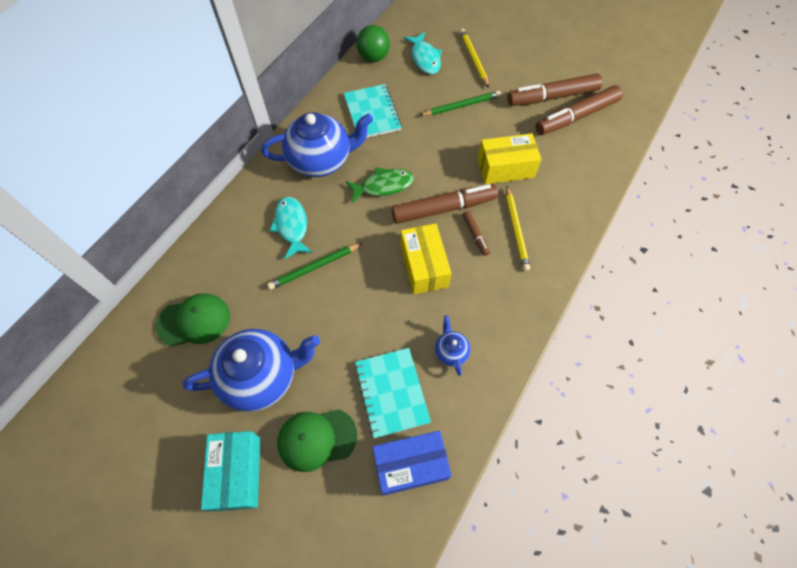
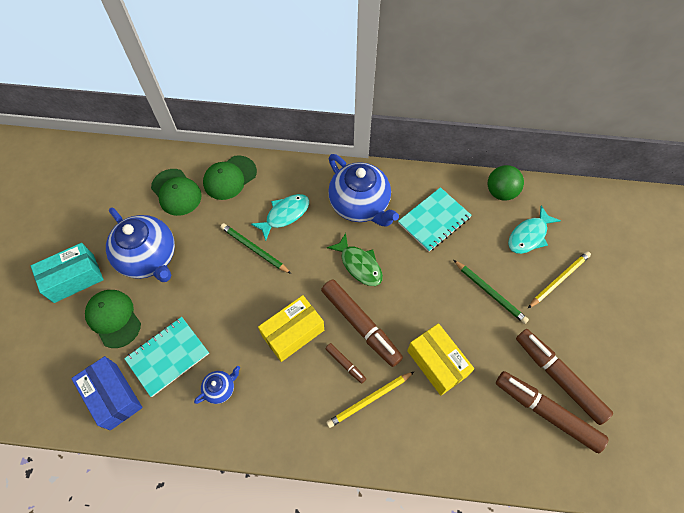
camera: 65 degrees right, 0 degrees up
(212, 261) = (229, 178): none -> green cap
(475, 235) = (345, 364): brown marker -> brown marker turned 90 degrees counterclockwise

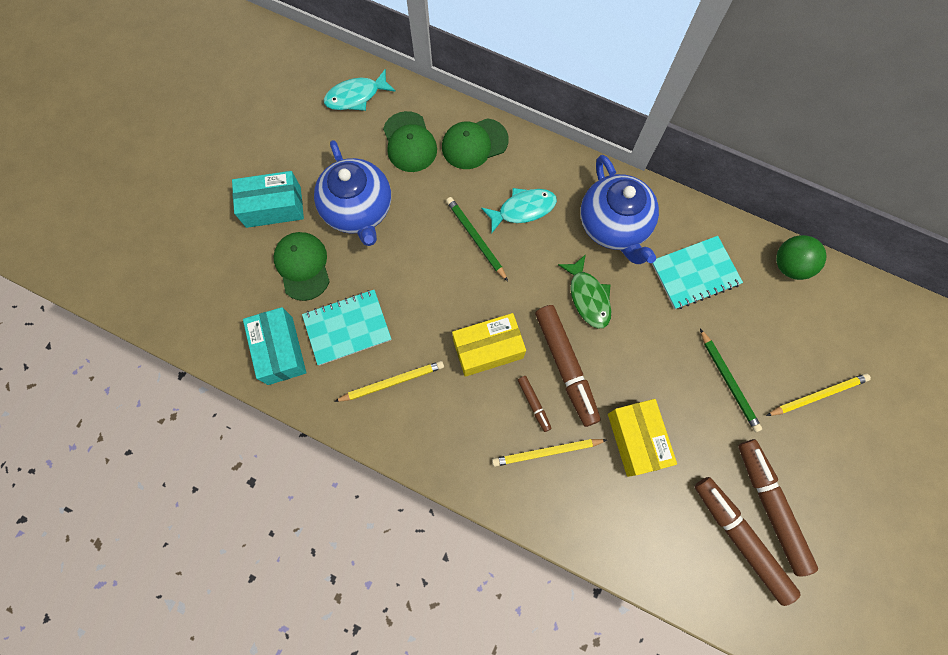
camera: 20 degrees right, 10 degrees up
(113, 396) = (280, 350): blue box -> turquoise box
(220, 388) = (392, 382): blue teapot -> yellow pencil
(529, 235) = (803, 330): turquoise fish -> turquoise fish (356, 96)

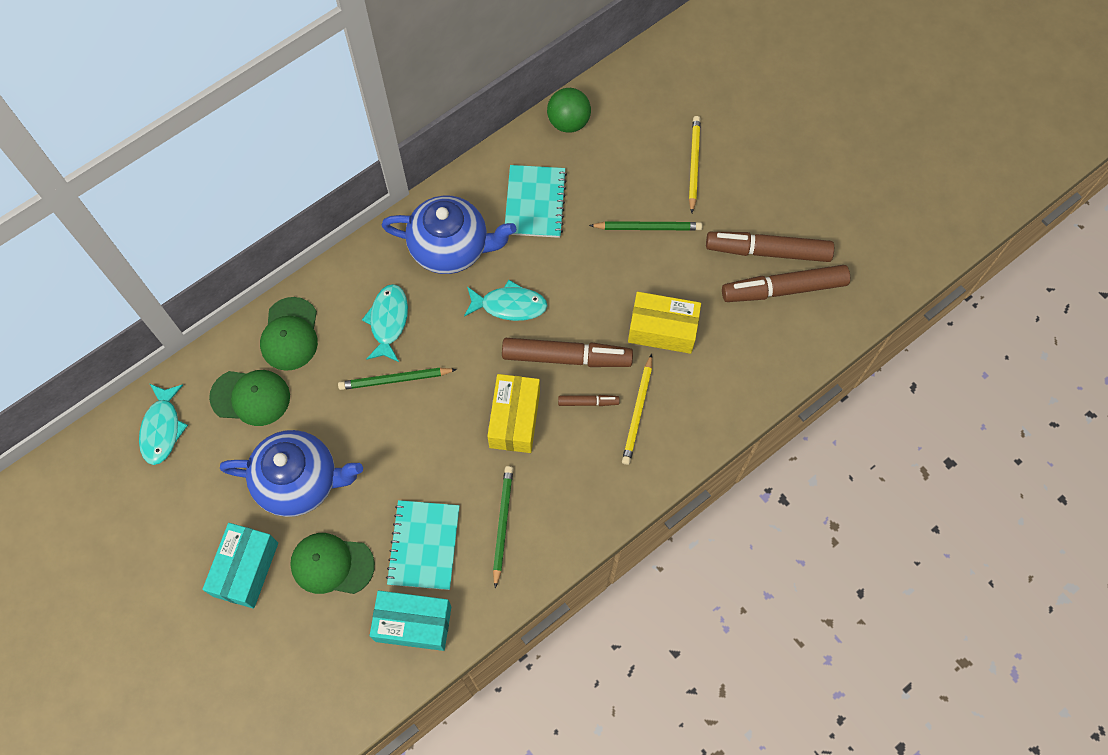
camera: 65 degrees left, 5 degrees down
(392, 382) = (502, 524): yellow pencil -> green pencil
(588, 297) = (509, 305): green fish -> turquoise fish

